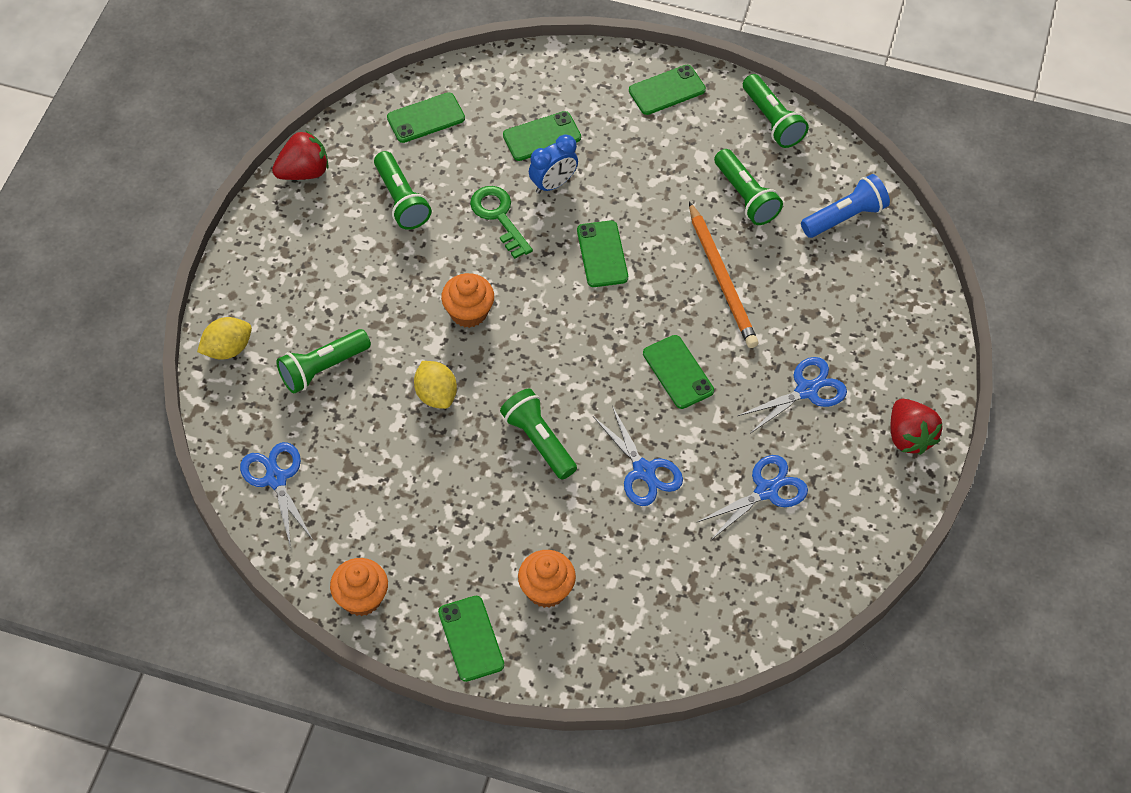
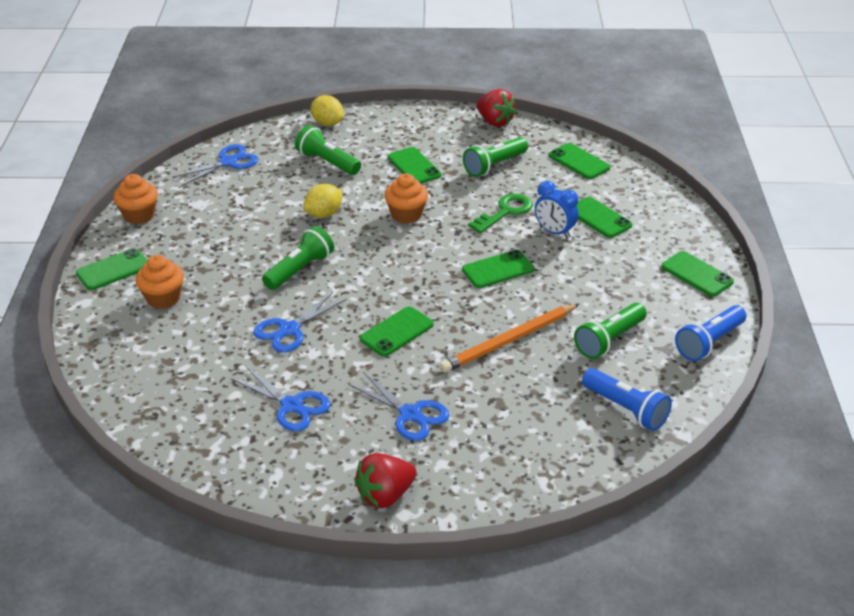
camera: 75 degrees right, 20 degrees down
(369, 280) = (414, 166): none -> green phone
(772, 120) = (709, 343): green flashlight -> blue flashlight

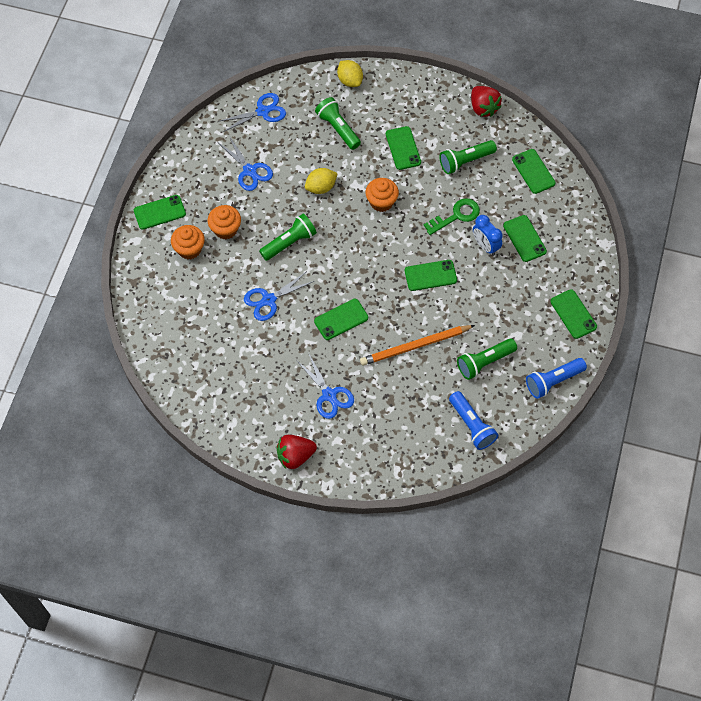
camera: 15 degrees right, 25 degrees up
(139, 215) = (186, 158): orange cupcake -> orange cupcake (225, 229)
(292, 406) = (255, 369): blue scissors -> blue scissors (249, 171)

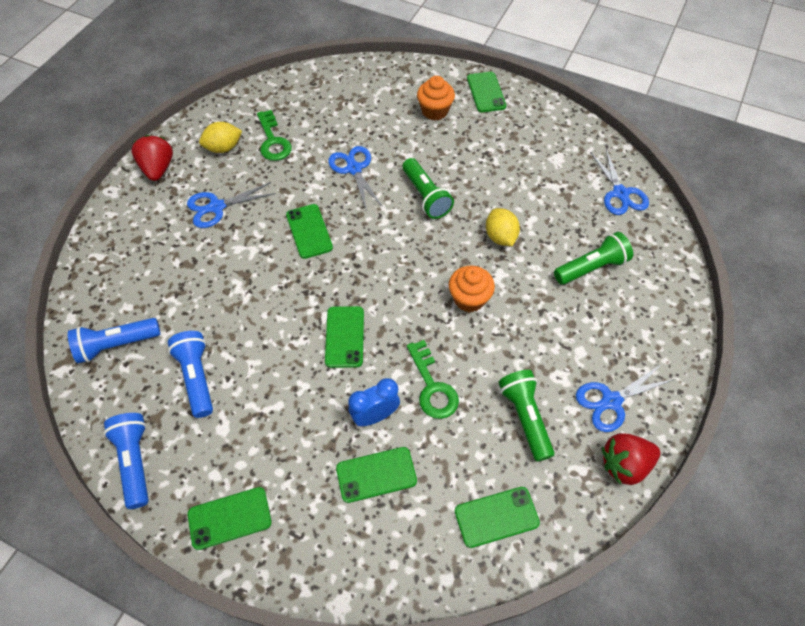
camera: 100 degrees right, 5 degrees down
(225, 229) = (454, 142): orange cupcake -> none
(246, 371) = (273, 141): none -> green key
(249, 171) = (532, 171): blue scissors -> blue scissors (611, 401)
(350, 80) = (672, 292): yellow lemon -> yellow lemon (223, 148)
(403, 148) = (554, 339): green phone -> none
(415, 346) = (248, 302): orange pencil -> none
(484, 362) = (197, 377): green flashlight -> blue flashlight

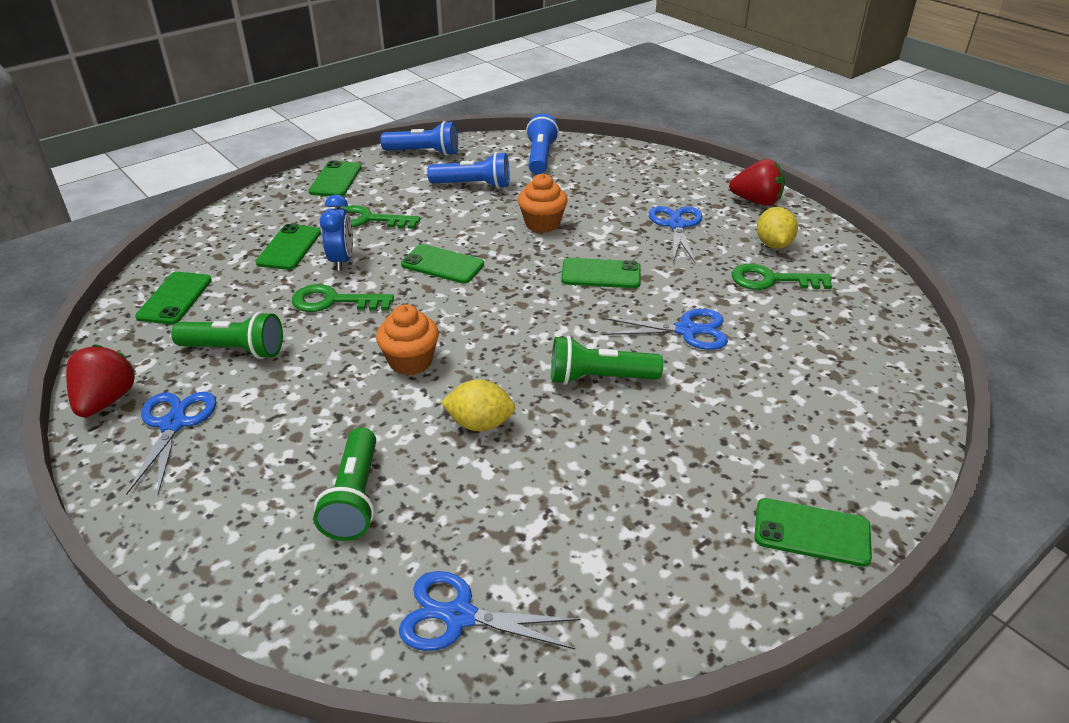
camera: 115 degrees right, 20 degrees down
(299, 435) = (368, 220): none -> green key
(435, 111) = (780, 446): orange cupcake -> orange cupcake (542, 224)

